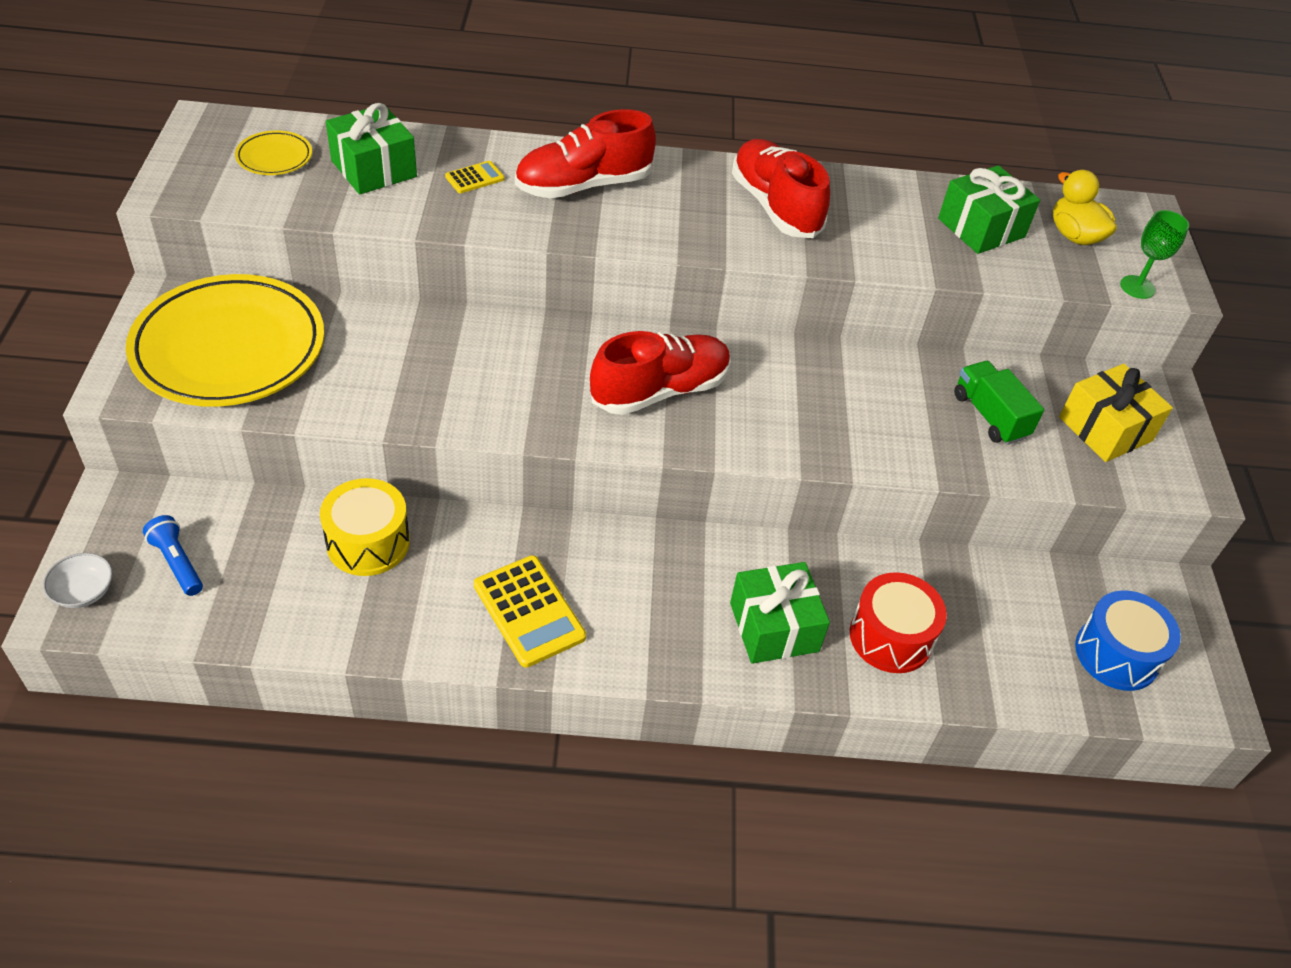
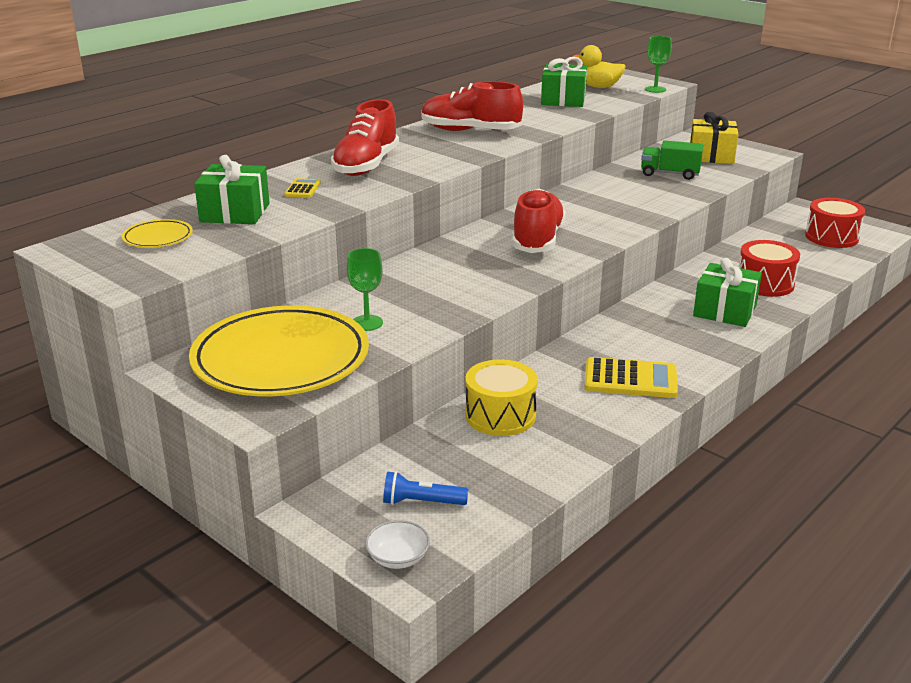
camera: 45 degrees left, 20 degrees down
(346, 364) = (367, 323): none -> green goblet
(1116, 654) = (831, 237): blue drum -> red drum

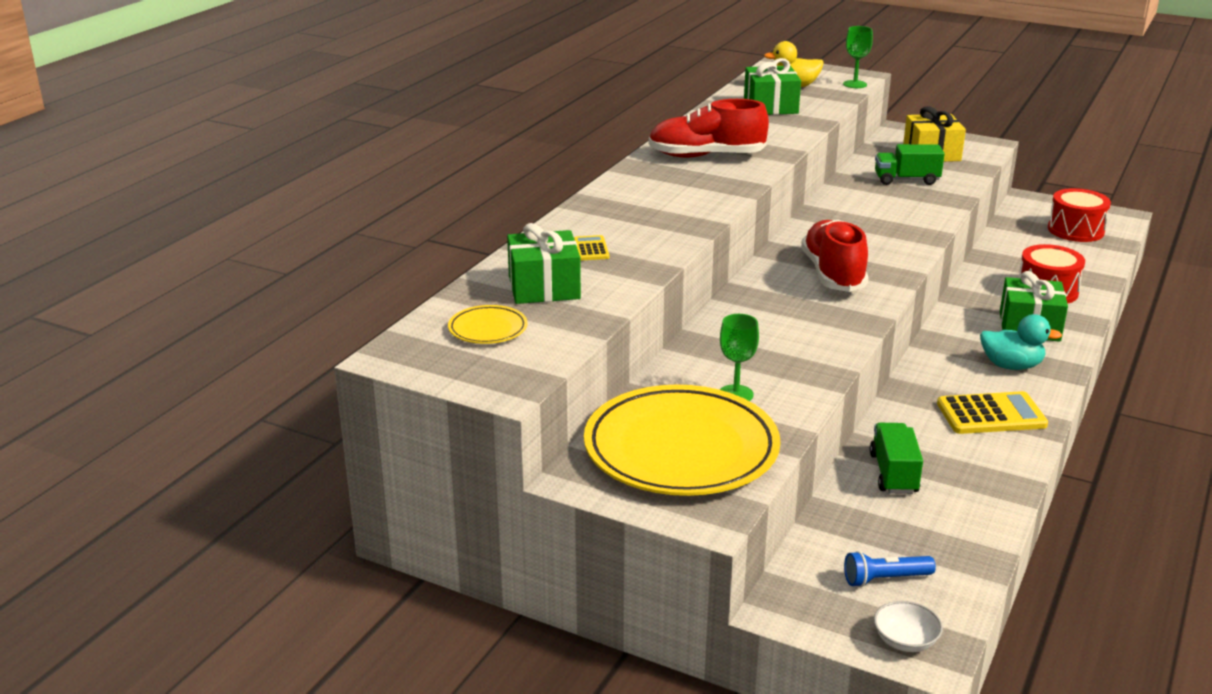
camera: 15 degrees left, 0 degrees up
(366, 165) = (633, 211): red shoe -> none
(500, 415) = (893, 473): yellow drum -> green truck
(681, 341) = (1011, 366): none -> turquoise duck

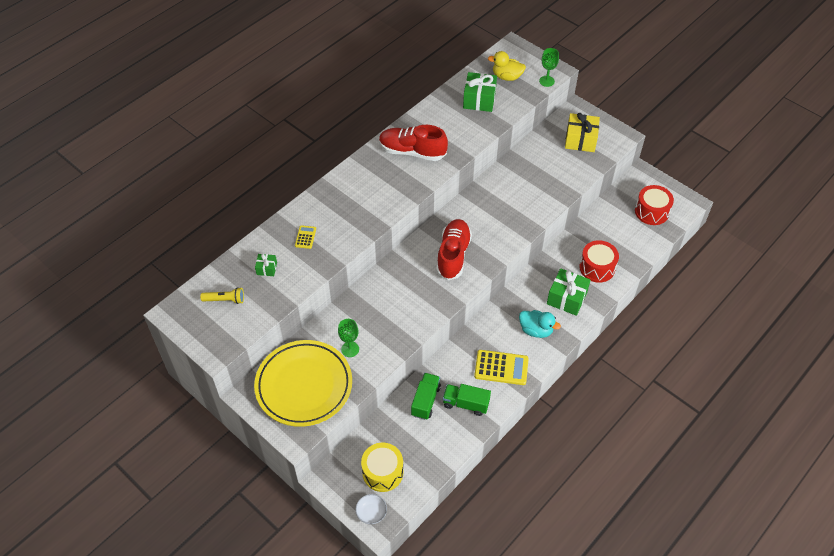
camera: 15 degrees right, 25 degrees up
(488, 329) = (225, 300): yellow plate -> yellow flashlight
(544, 287) = (266, 268): green gift -> green gift, size x0.51
(885, 579) = (382, 472): blue flashlight -> yellow drum
(906, 180) = (548, 167): green truck -> green truck (466, 404)

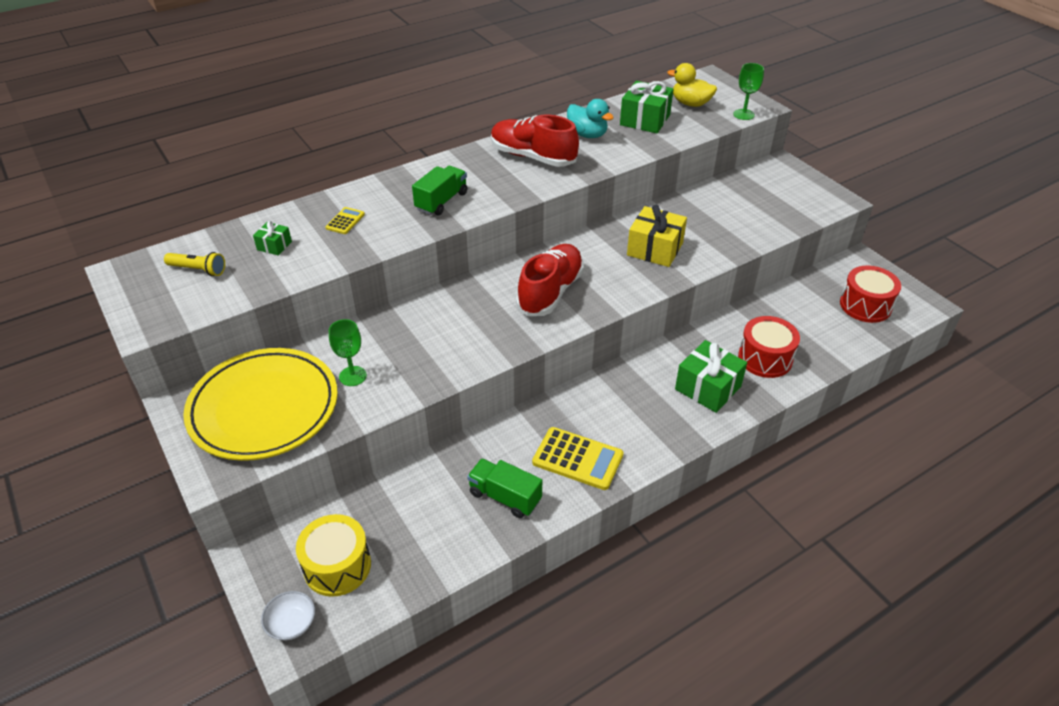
camera: 15 degrees right, 10 degrees down
(425, 401) = (446, 479): green truck -> green truck (441, 201)
(536, 330) = (647, 420): turquoise duck -> turquoise duck (587, 134)
(580, 140) = (777, 196): yellow gift -> yellow gift (655, 249)

